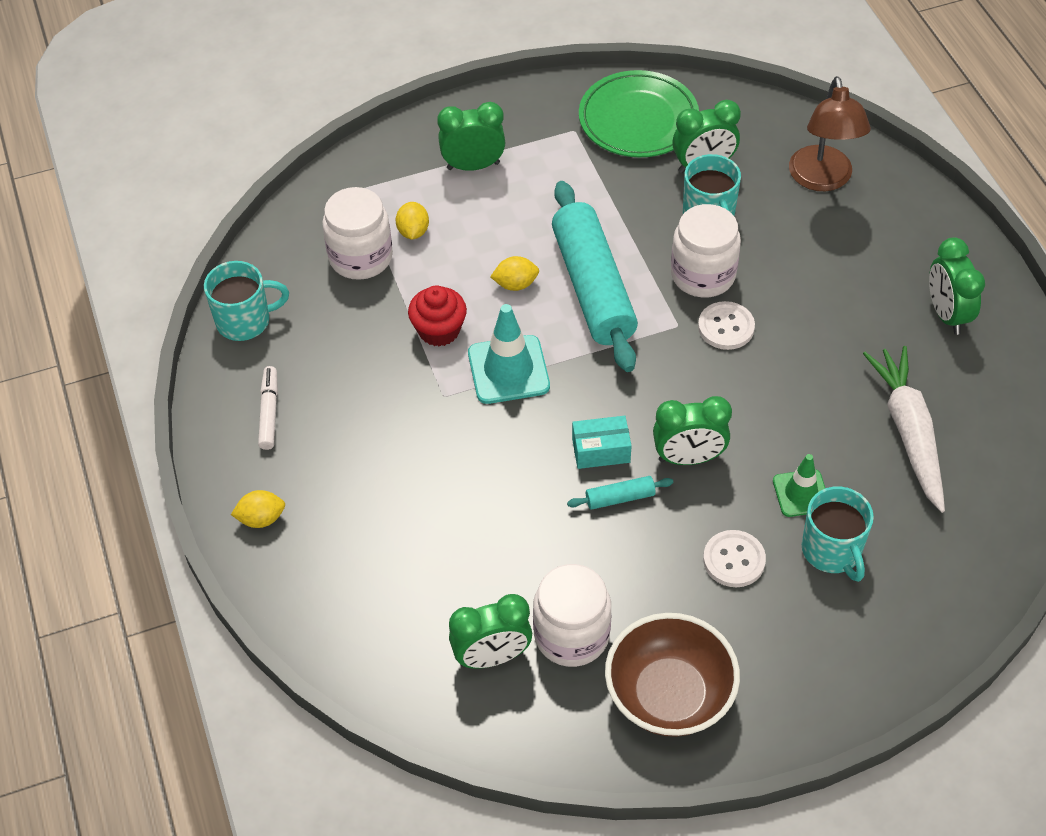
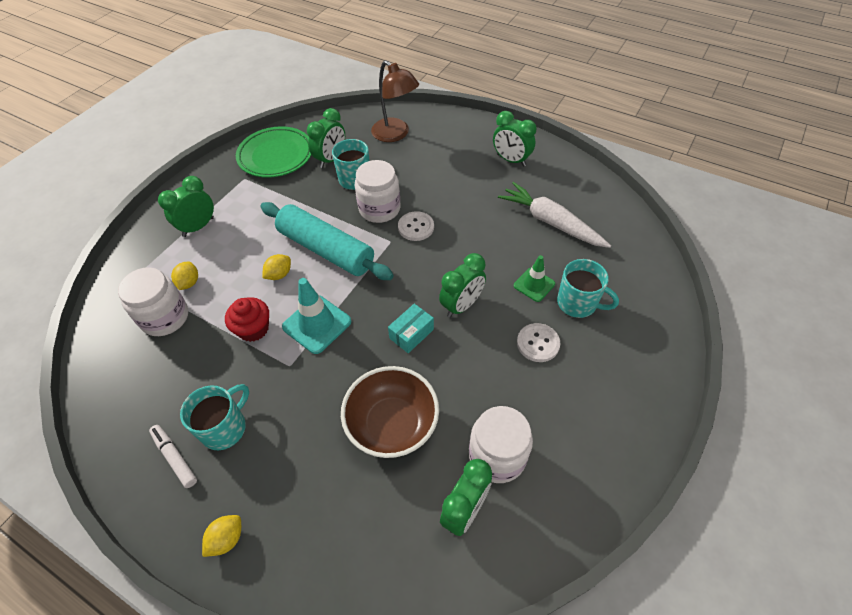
camera: 40 degrees left, 0 degrees up
(245, 321) = (109, 408): turquoise mug -> turquoise mug (225, 428)
(413, 231) = (189, 283): yellow lemon -> yellow lemon turned 45 degrees clockwise
(620, 498) = (446, 353): turquoise rolling pin -> none
(669, 695) = (583, 448): brown bowl -> brown bowl (392, 424)

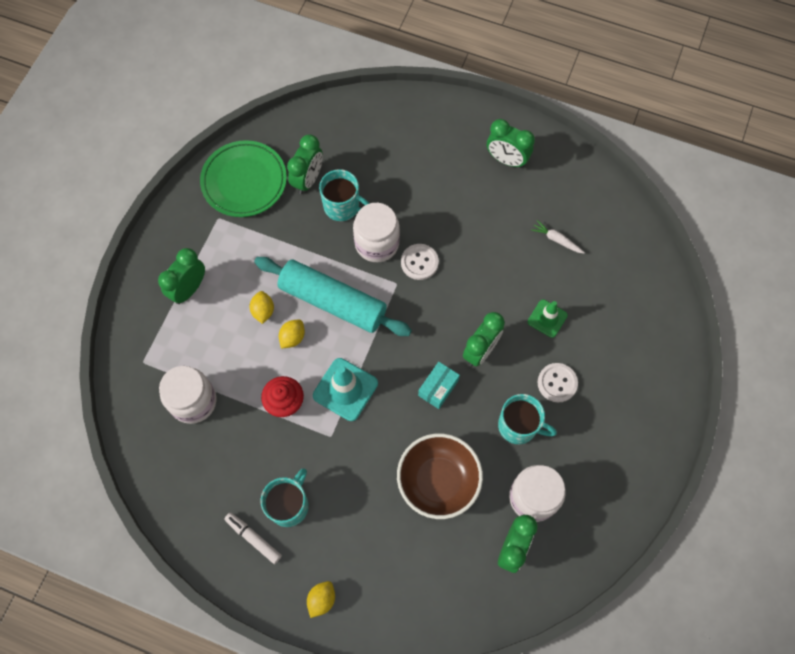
camera: 10 degrees left, 15 degrees up
(189, 283) = (203, 359): yellow lemon -> yellow lemon (263, 311)
(395, 134) = (373, 135): brown lamp -> none
(551, 222) = (556, 240): white carrot -> white carrot, size x0.46
(578, 303) = (590, 334): turquoise mug -> turquoise mug (519, 426)

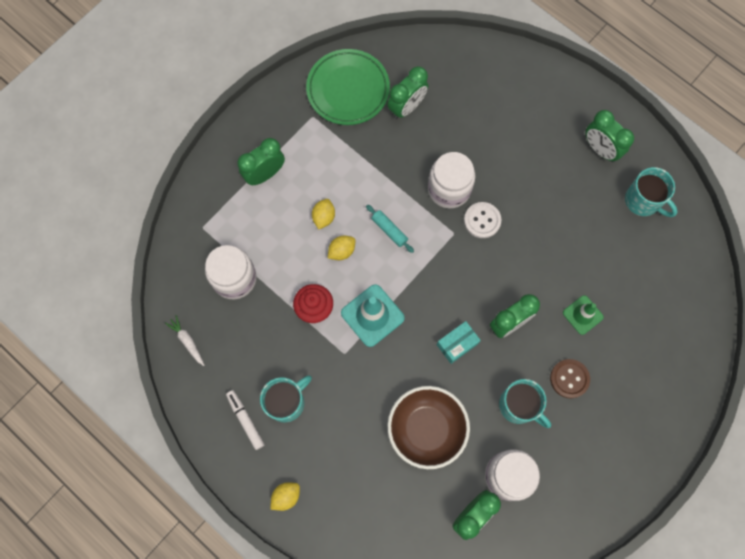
camera: 20 degrees right, 5 degrees up
(333, 302) = (389, 230): turquoise rolling pin -> turquoise rolling pin, size x0.40
(343, 206) = (430, 143): turquoise mug -> turquoise mug (643, 201)
(556, 240) = (620, 243): white carrot -> white carrot (187, 341)
(557, 383) = (569, 379): white button -> brown button

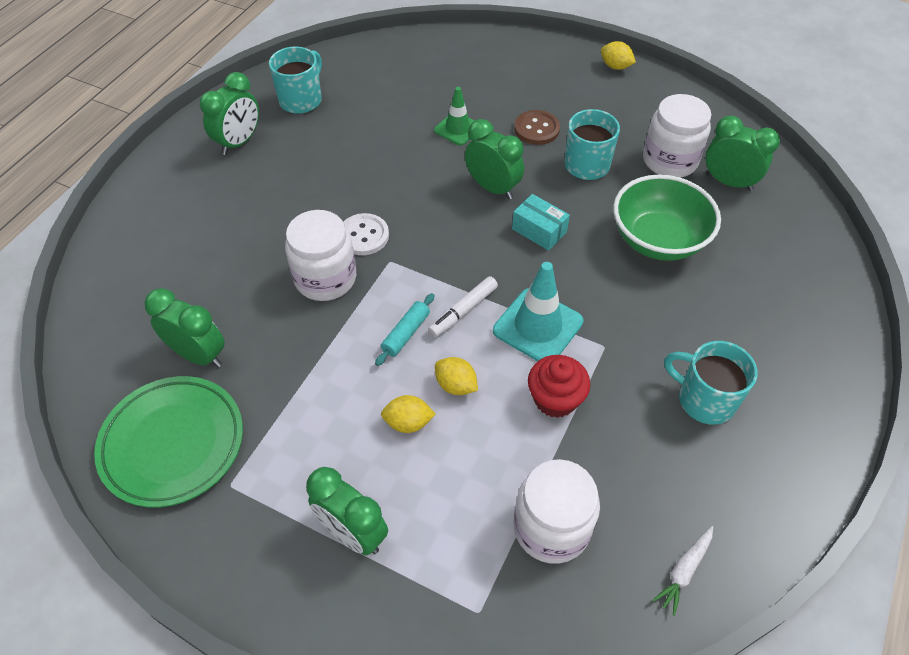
camera: 105 degrees left, 20 degrees down
(245, 420) = (757, 446): white marker -> white marker (463, 311)
(286, 496) = (825, 367): yellow lemon -> yellow lemon (615, 66)
(426, 429) = (658, 240): brown bowl -> green bowl

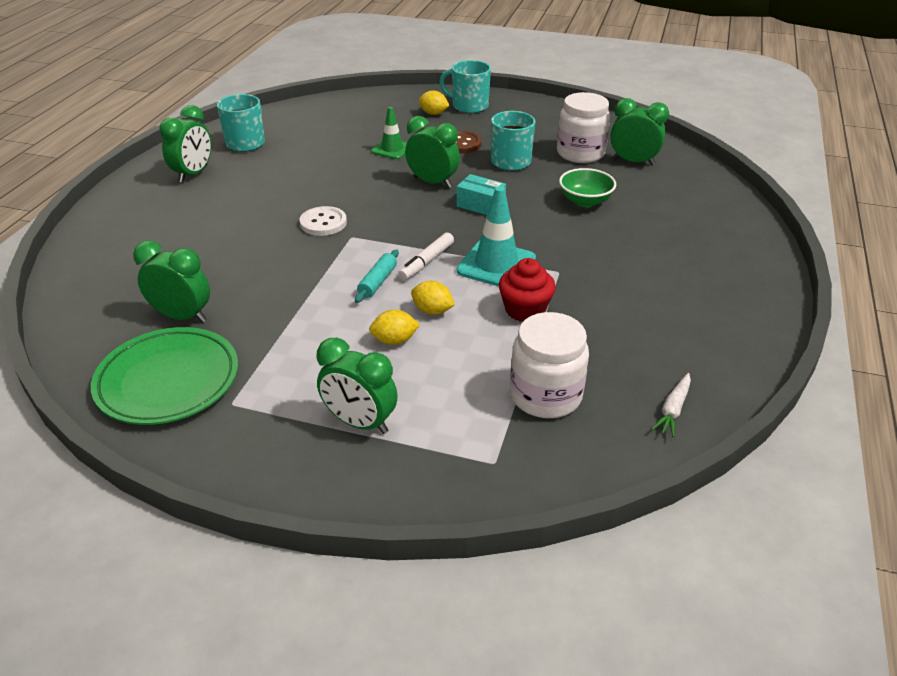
camera: 10 degrees left, 15 degrees down
(325, 278) = (294, 253): white jar -> none
(615, 66) = (518, 102): yellow lemon -> yellow lemon (433, 113)
(658, 240) = (585, 201): green bowl -> green bowl, size x0.62
(704, 399) = (655, 296): turquoise mug -> turquoise mug (469, 106)

